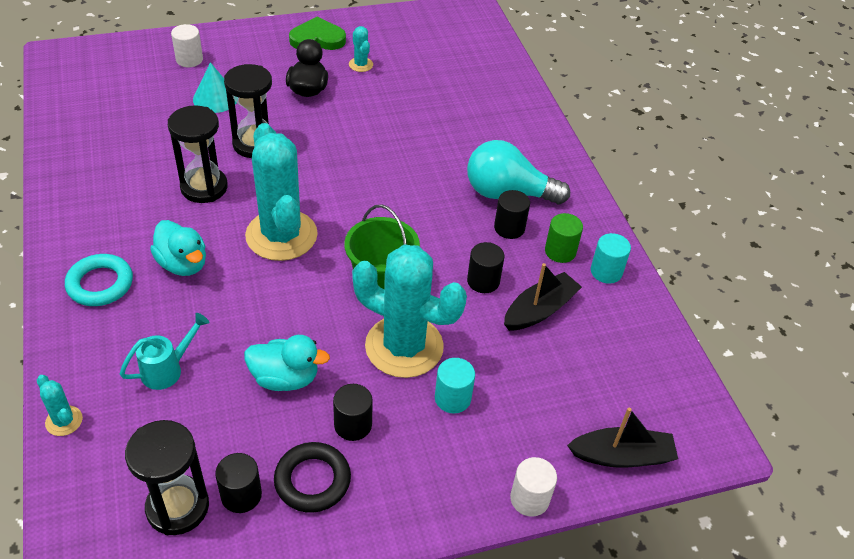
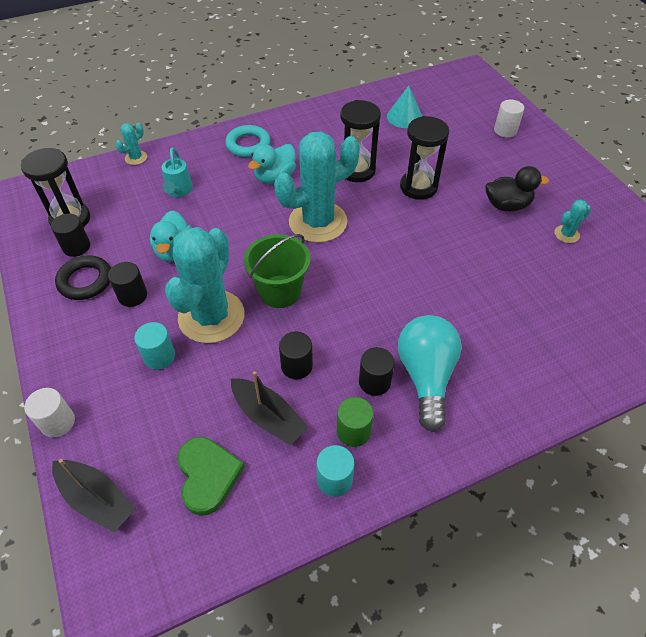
camera: 85 degrees right, 5 degrees up
(168, 369) = (178, 191): turquoise watering can -> turquoise watering can turned 45 degrees clockwise
(215, 98) = (464, 154): turquoise cone -> turquoise cone (404, 117)
(317, 39) = (587, 198): green heart -> green heart (208, 475)
(622, 456) = (97, 499): black boat -> black boat turned 45 degrees counterclockwise

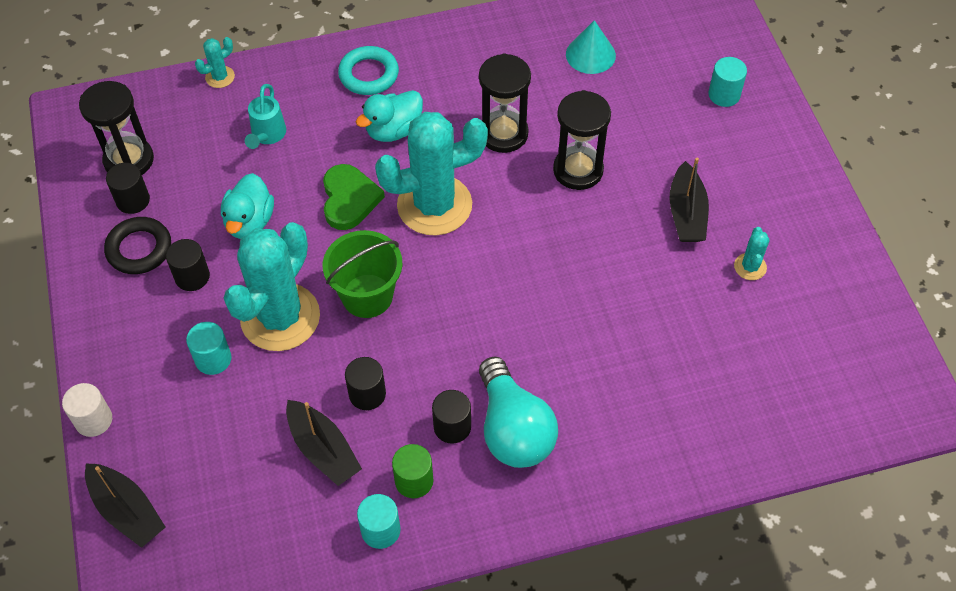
camera: 10 degrees right, 5 degrees up
(208, 475) = (246, 504): green heart -> green heart (349, 199)
(426, 376) = (513, 429): turquoise light bulb -> turquoise light bulb turned 150 degrees clockwise
(505, 130) = (724, 95): white cylinder -> turquoise cylinder
(507, 205) = (686, 213): black duck -> black boat
(566, 234) = (750, 267): turquoise cactus -> turquoise cactus turned 60 degrees counterclockwise

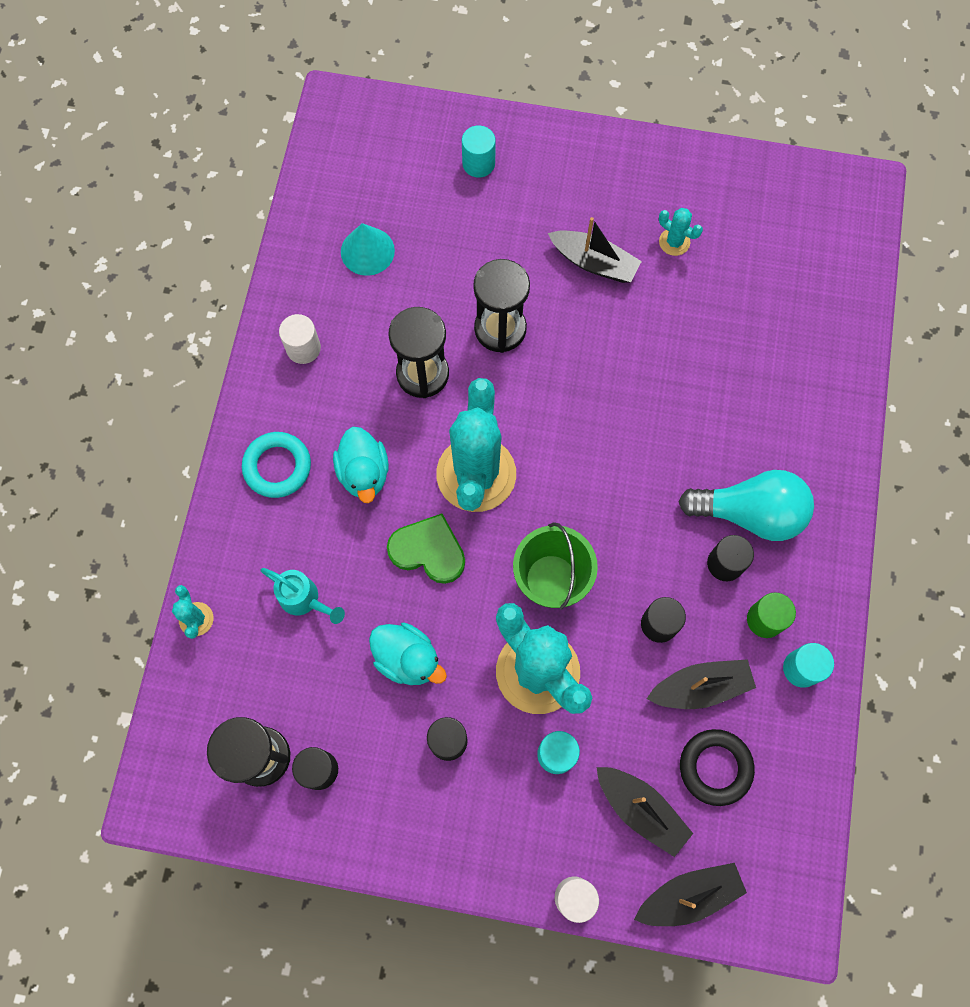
camera: 65 degrees left, 15 degrees up
(139, 249) = (386, 784): black ring -> black ring (715, 767)
(190, 443) = (641, 809): none -> black boat
(478, 49) = (303, 348): none -> white cylinder

